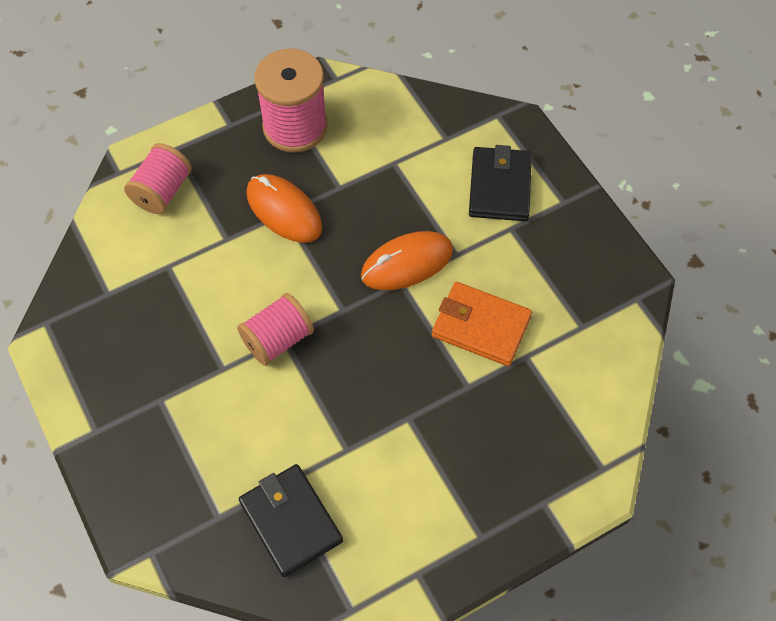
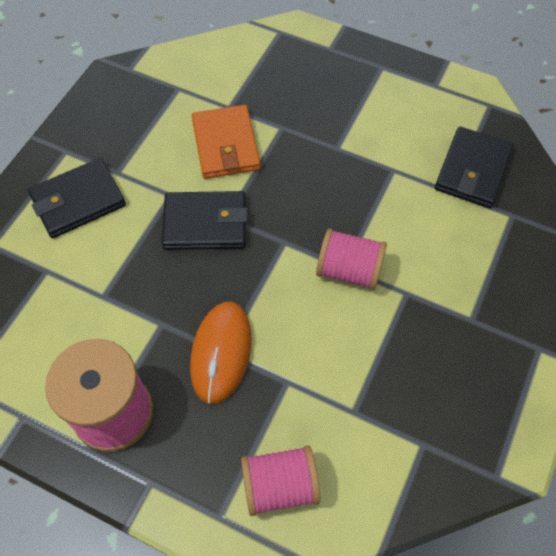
camera: 125 degrees left, 0 degrees up
(407, 263) = (205, 223): orange mouse -> black wallet

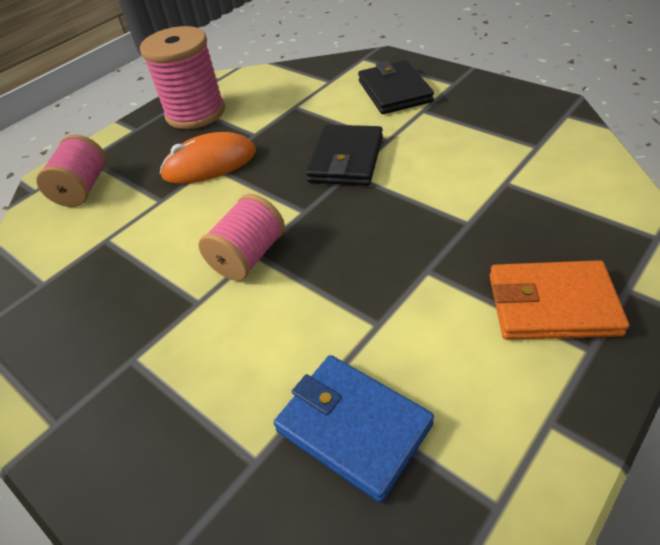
camera: 110 degrees right, 15 degrees down
(221, 353) = (210, 164): orange mouse -> orange mouse turned 45 degrees counterclockwise
(226, 145) = (446, 177): orange wallet -> orange wallet (552, 305)
(472, 170) = (353, 427): black wallet -> blue wallet

